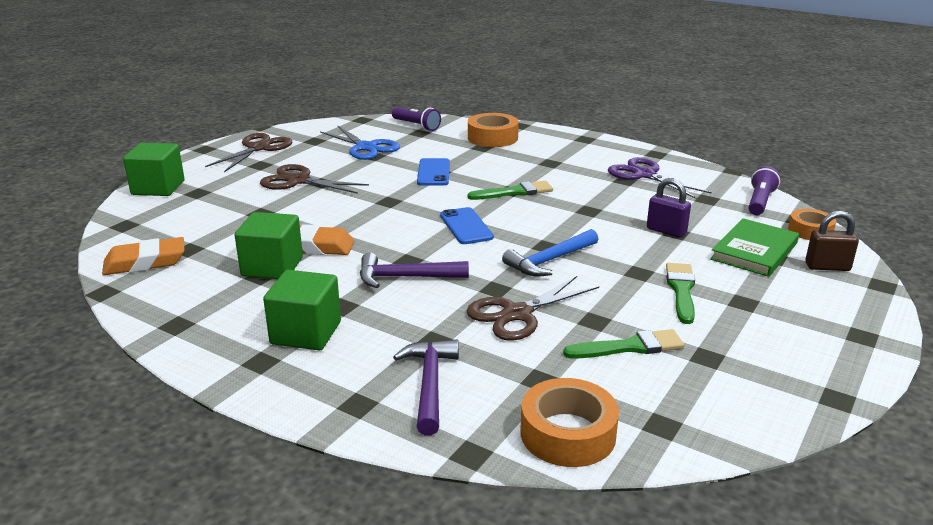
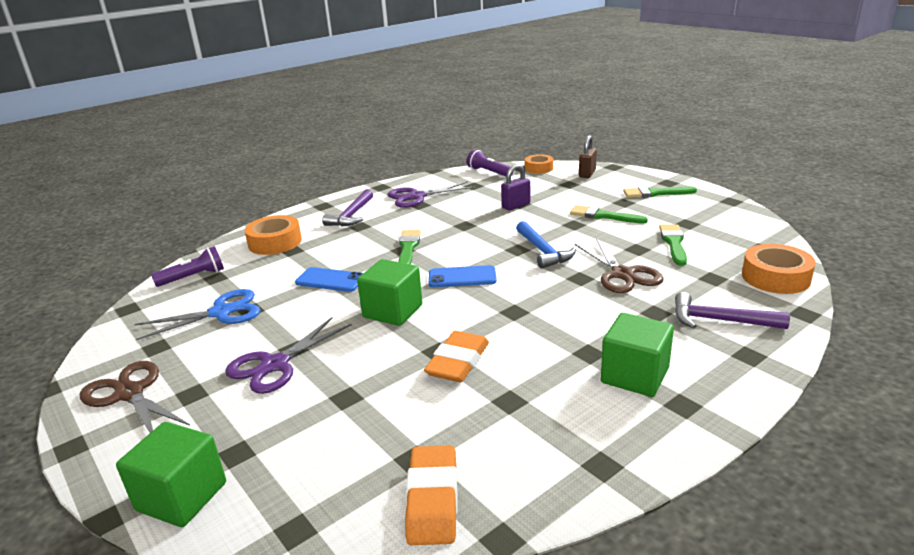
camera: 70 degrees left, 0 degrees up
(272, 267) = (492, 392): green cube -> green cube (392, 311)
(298, 181) = (275, 365): brown scissors -> purple scissors
(406, 277) = (546, 315): purple hammer -> purple hammer (351, 215)
(754, 251) = (558, 187): green book -> none
(802, 326) = (655, 193): none -> green brush

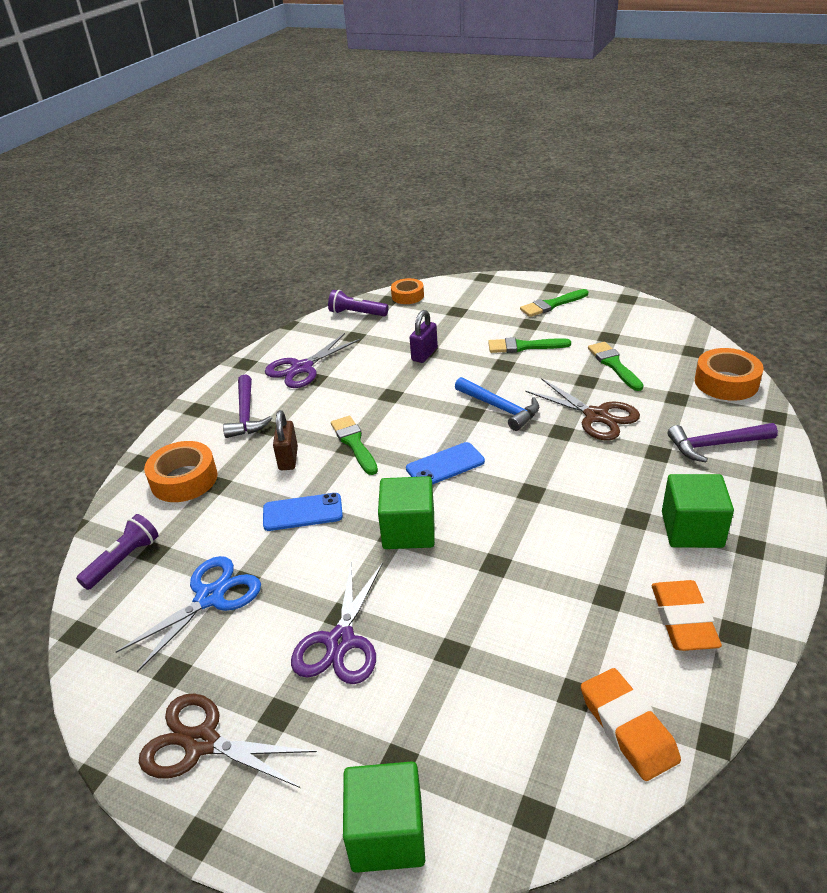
camera: 25 degrees left, 10 degrees up
(458, 362) = (526, 570): orange eraser -> orange eraser (683, 620)
(587, 174) = (465, 293): brown padlock -> brown padlock (288, 459)

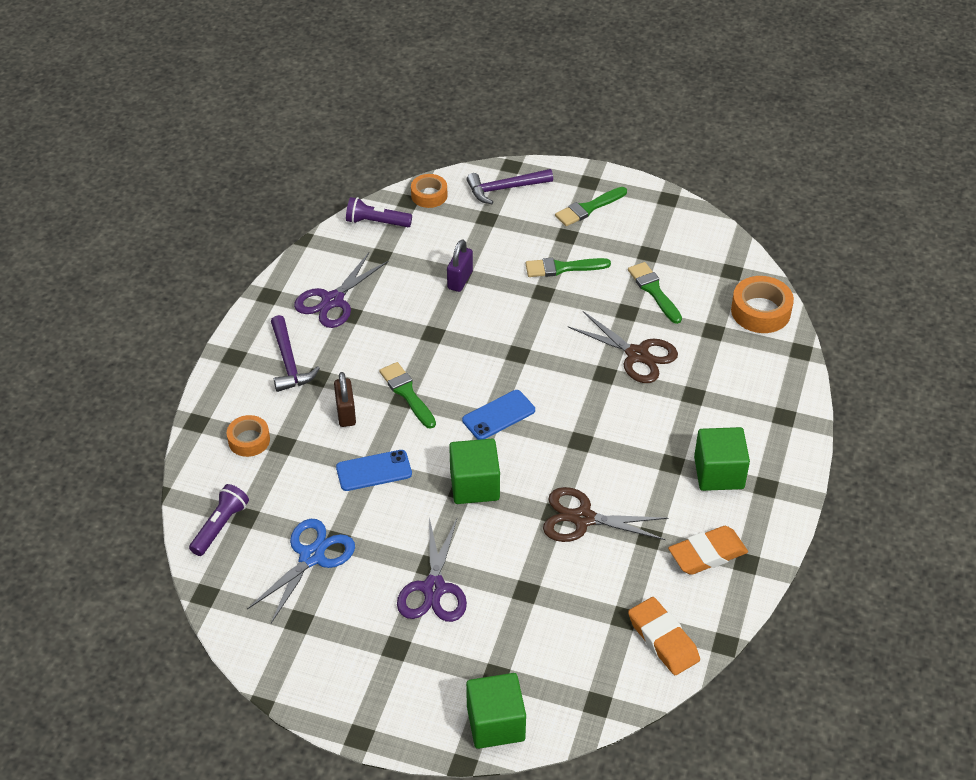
camera: 10 degrees left, 10 degrees up
(184, 479) = (249, 440): orange tape -> orange tape, size x0.65
(202, 743) = (342, 673): brown scissors -> brown scissors (583, 518)
(500, 408) = (544, 348): blue hammer -> none
(683, 620) = (707, 554): orange eraser -> orange eraser turned 75 degrees clockwise
(716, 445) = (745, 385): purple hammer -> purple hammer (505, 188)

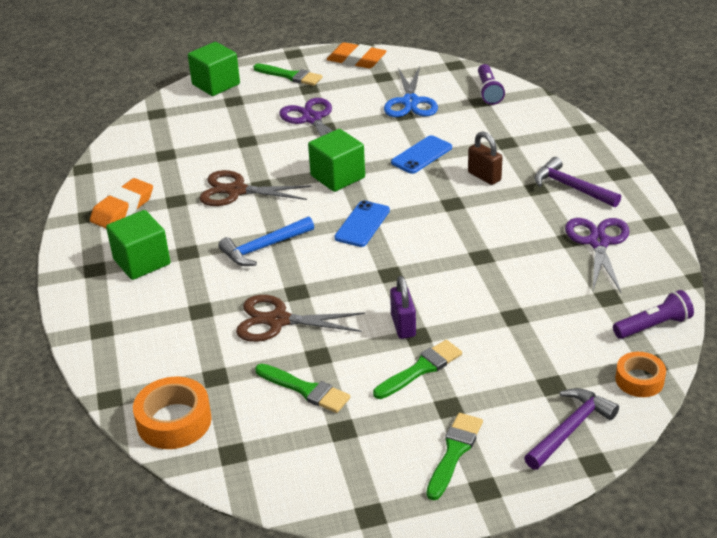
camera: 150 degrees right, 10 degrees down
(249, 440) = (533, 135): orange tape -> none
(407, 393) = (452, 207): green brush -> green brush (290, 76)
(460, 280) = (508, 310): purple padlock -> purple padlock (403, 326)
(583, 518) = (236, 191): brown scissors -> brown scissors turned 150 degrees counterclockwise
(601, 433) = (264, 248): none -> blue hammer
(663, 639) = (130, 154): orange eraser -> orange eraser (356, 60)

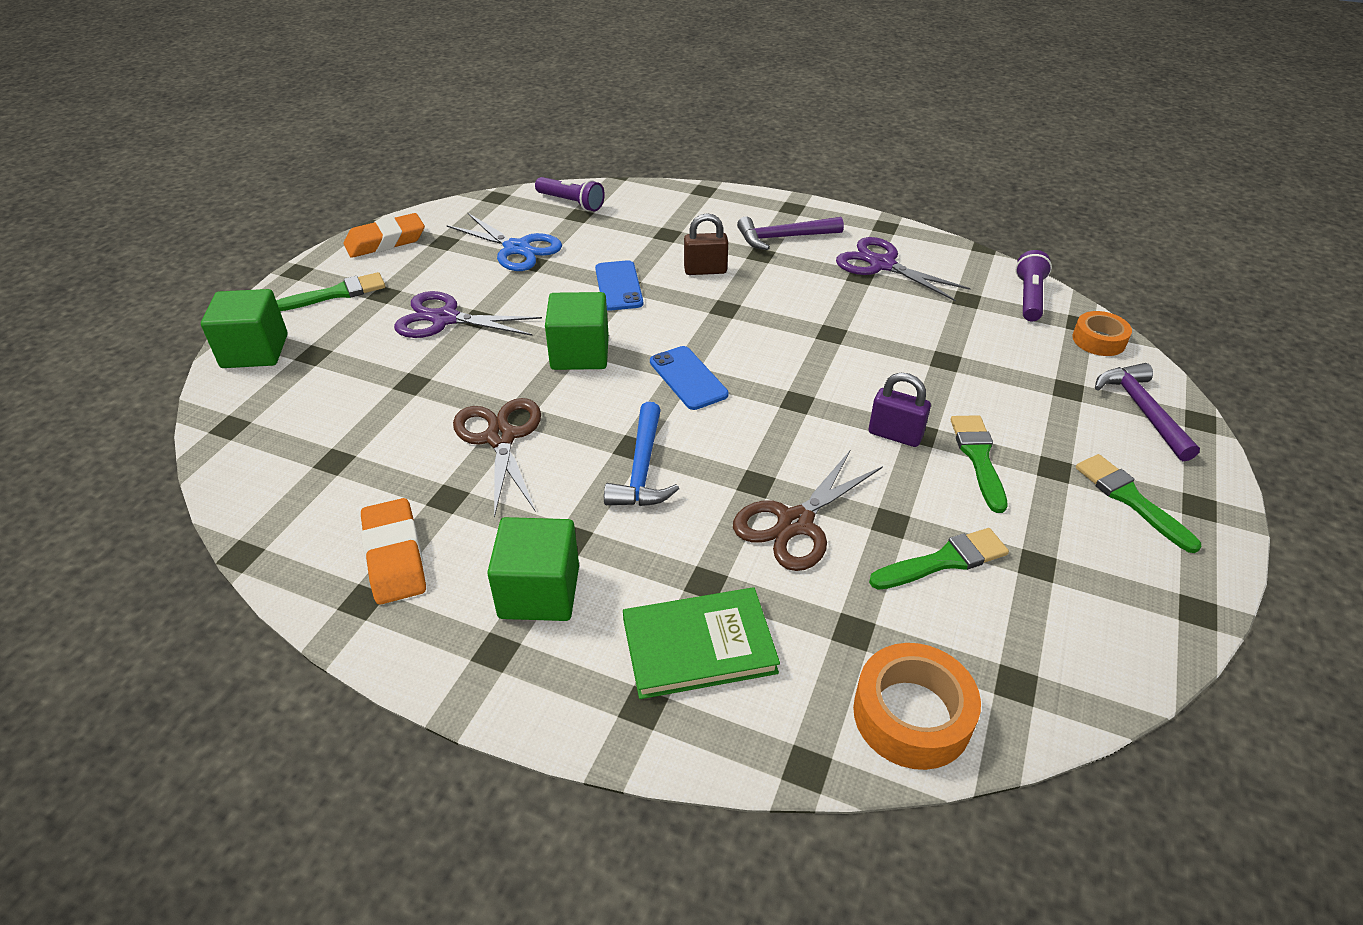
camera: 55 degrees left, 5 degrees up
(154, 329) = (699, 646): none -> green book
(236, 191) = (500, 438): brown scissors -> brown scissors turned 120 degrees clockwise

